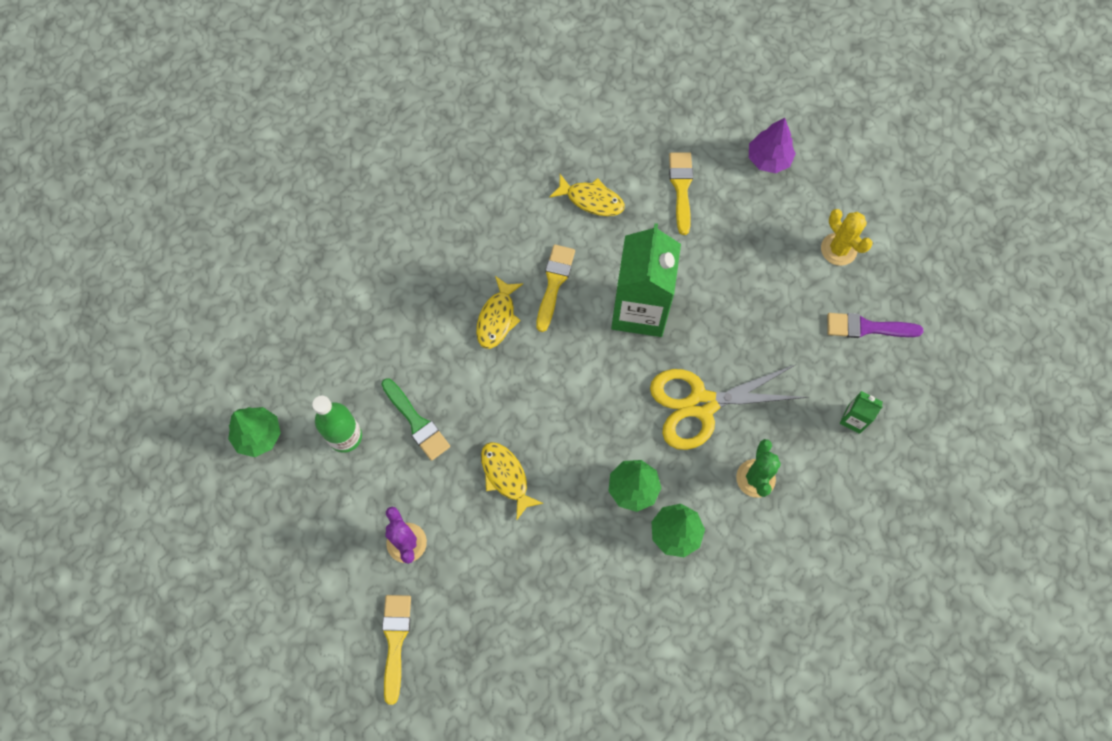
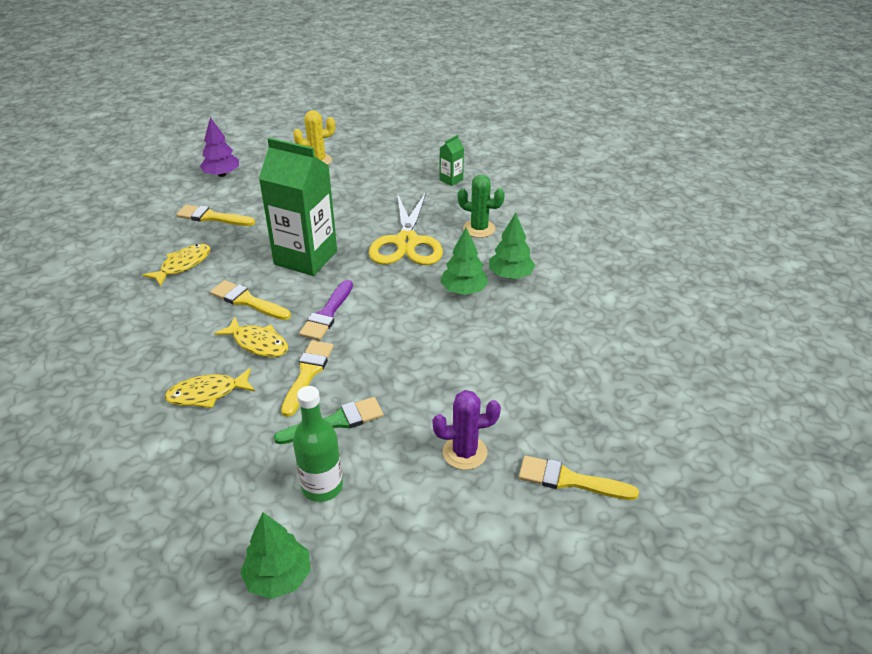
camera: 75 degrees left, 30 degrees down
(469, 377) = (308, 374): none -> yellow brush
(506, 476) = (422, 365): yellow fish -> yellow fish (207, 394)
(867, 327) = (385, 161): purple brush -> purple brush (327, 314)

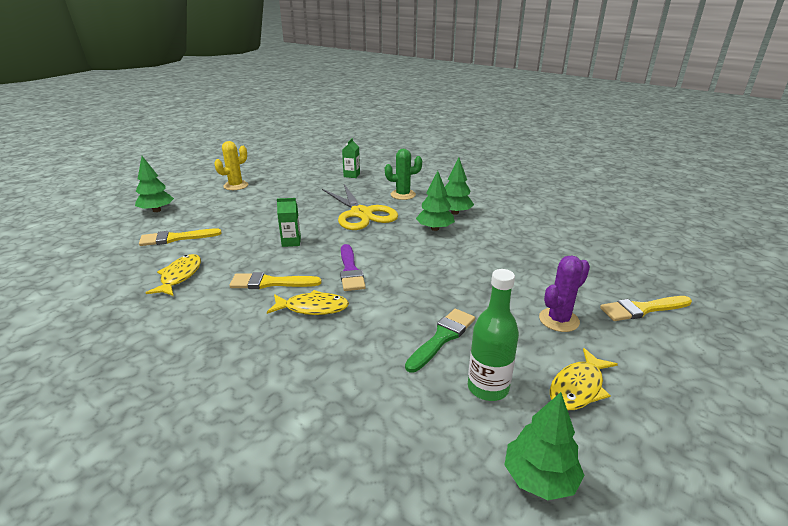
camera: 30 degrees left, 10 degrees down
(207, 394) = (305, 360): yellow fish -> yellow fish (578, 387)
(222, 174) = (156, 210): purple tree -> green tree
(305, 258) = (291, 242): green carton -> green carton, size x0.42
(308, 374) = (380, 314): yellow brush -> none

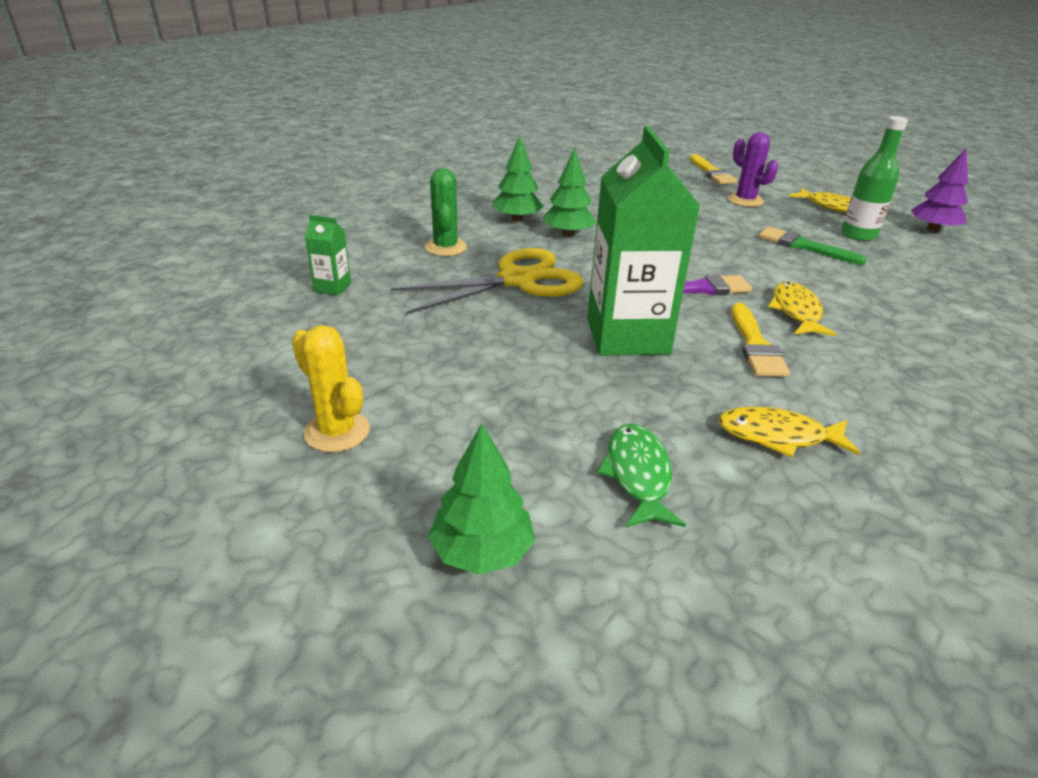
camera: 90 degrees left, 5 degrees up
(175, 238) = (638, 475): yellow brush -> green fish
(291, 242) = (627, 336): green carton -> green carton, size x2.39
(539, 478) = (932, 229): green tree -> purple tree

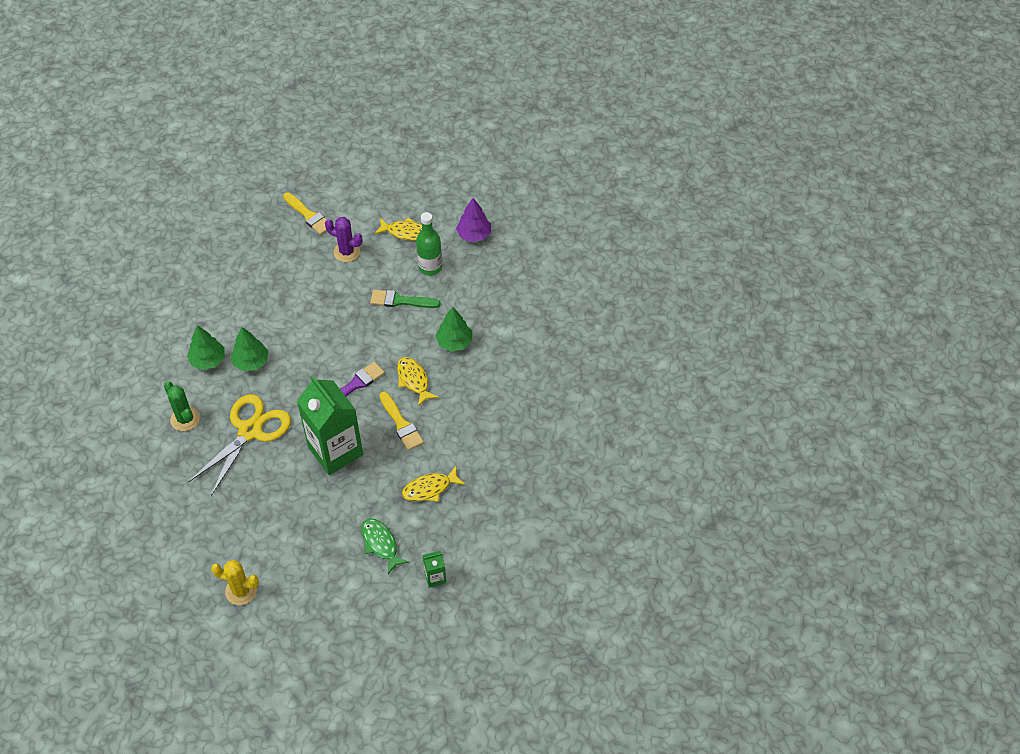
camera: 30 degrees left, 20 degrees up
(332, 287) = (150, 495): green carton -> green carton (435, 577)
(482, 552) = (341, 613): green tree -> green tree (454, 342)

